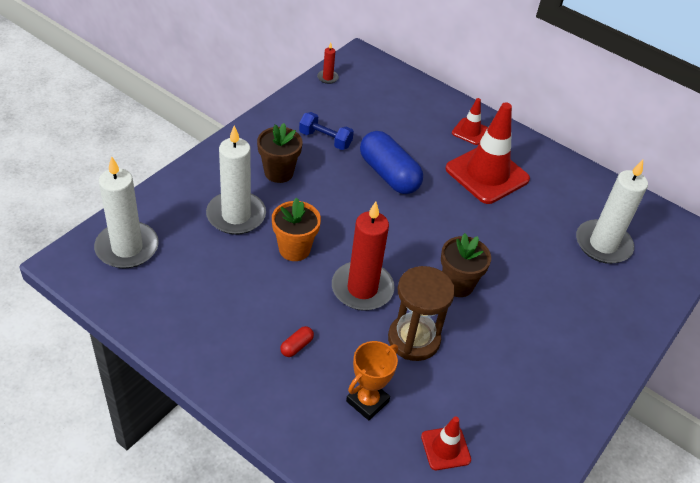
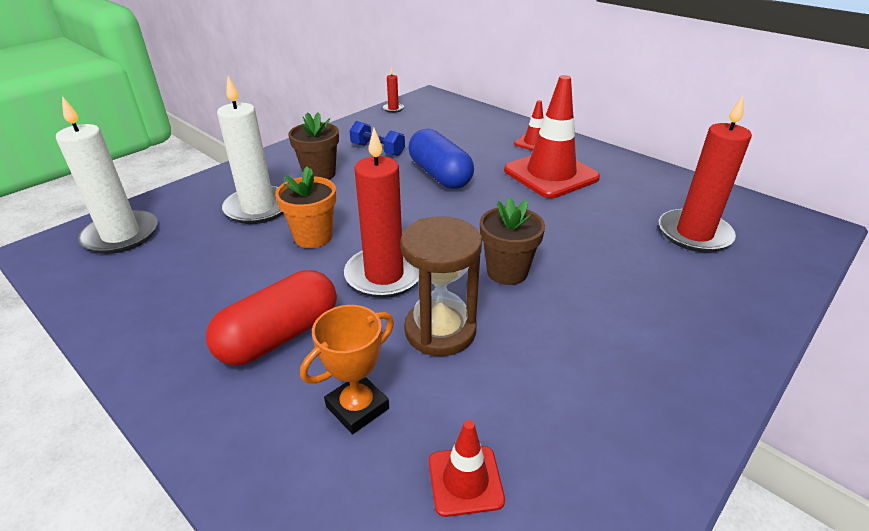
camera: 10 degrees right, 10 degrees down
(296, 346) = (280, 336): red capsule -> red capsule, size x2.46
(603, 244) = (694, 234): white candle -> red candle

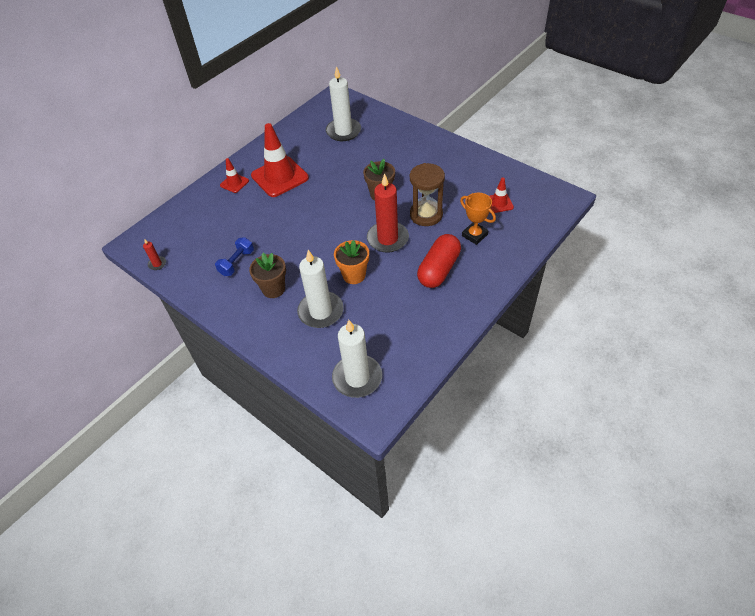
camera: 90 degrees left, 15 degrees up
(280, 336) = (439, 269): red capsule -> red capsule turned 75 degrees clockwise
(440, 175) = (278, 226): blue capsule -> none
(694, 234) = (343, 131): red candle -> white candle

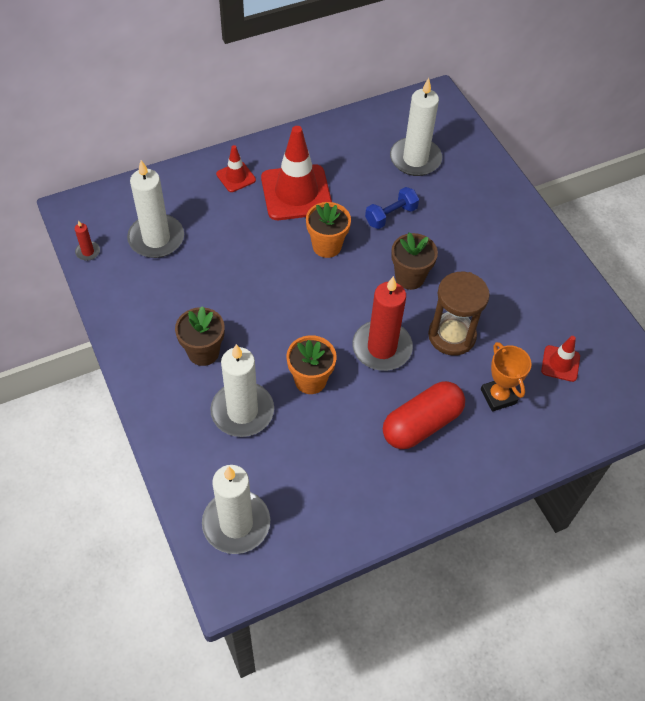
camera: 20 degrees right, 5 degrees up
(201, 237) = (156, 238): none -> white candle
(237, 263) = (179, 294): blue dumbbell -> blue dumbbell (391, 216)
(317, 198) = (327, 246): none -> orange flower pot

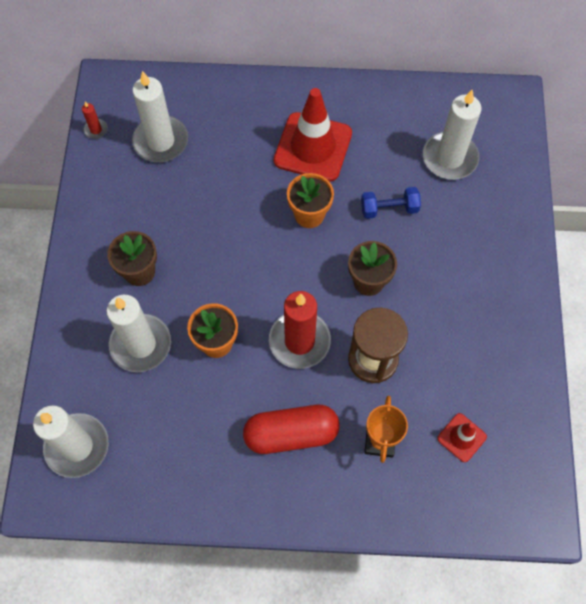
camera: 30 degrees right, 10 degrees up
(236, 177) = (266, 107): red traffic cone -> none

